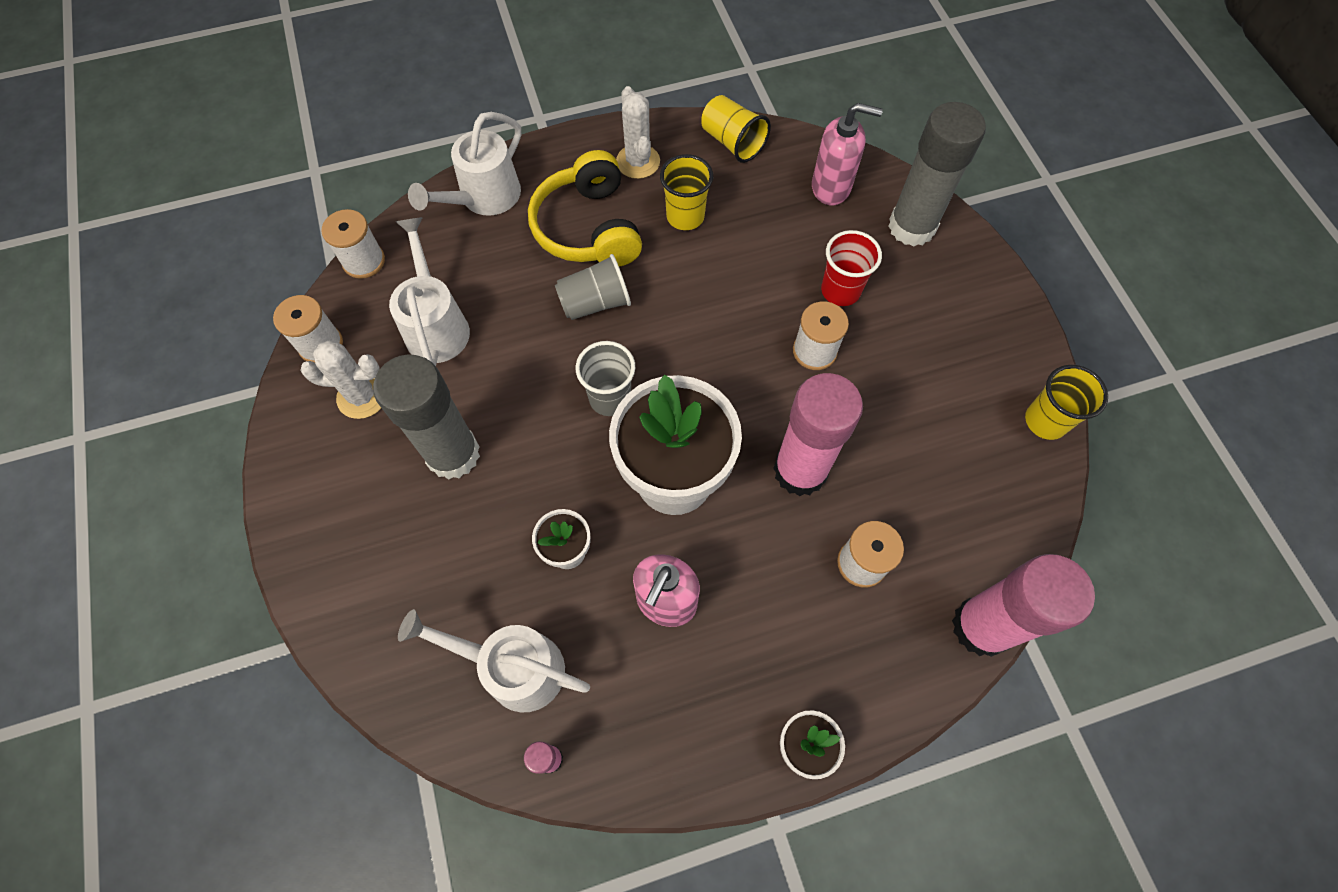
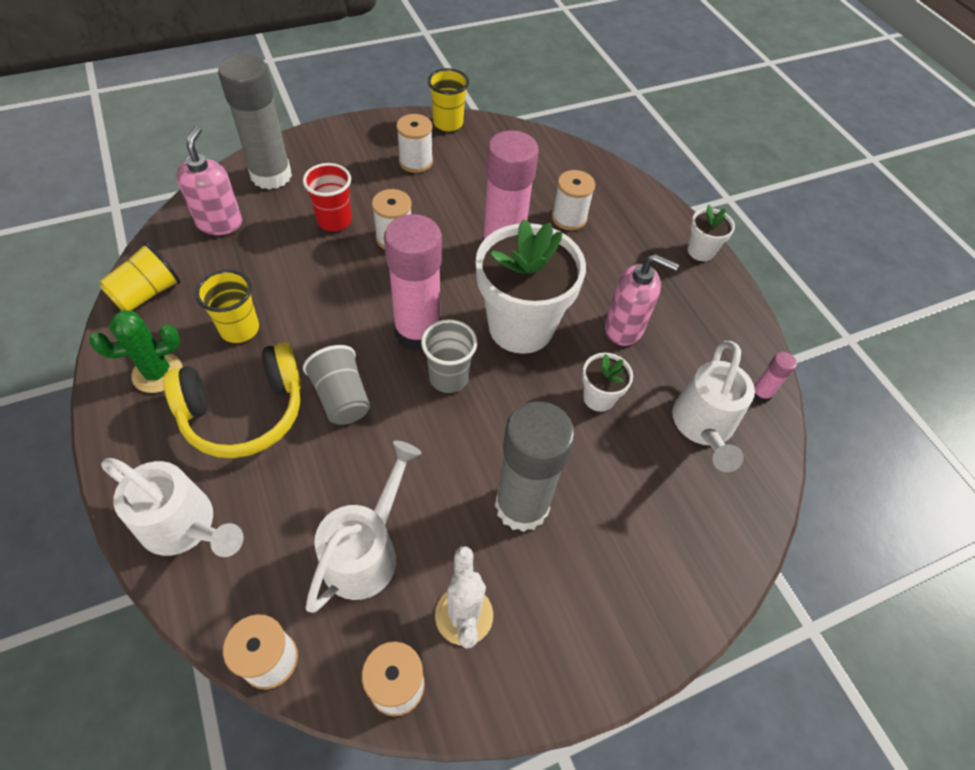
camera: 100 degrees left, 10 degrees down
(436, 324) = (367, 550): white watering can -> white watering can turned 135 degrees clockwise
(638, 162) = (157, 373): white cactus -> green cactus
(956, 378) = (416, 162): none -> white spool
(981, 627) = (599, 165): pink glue stick -> pink glue stick (418, 332)

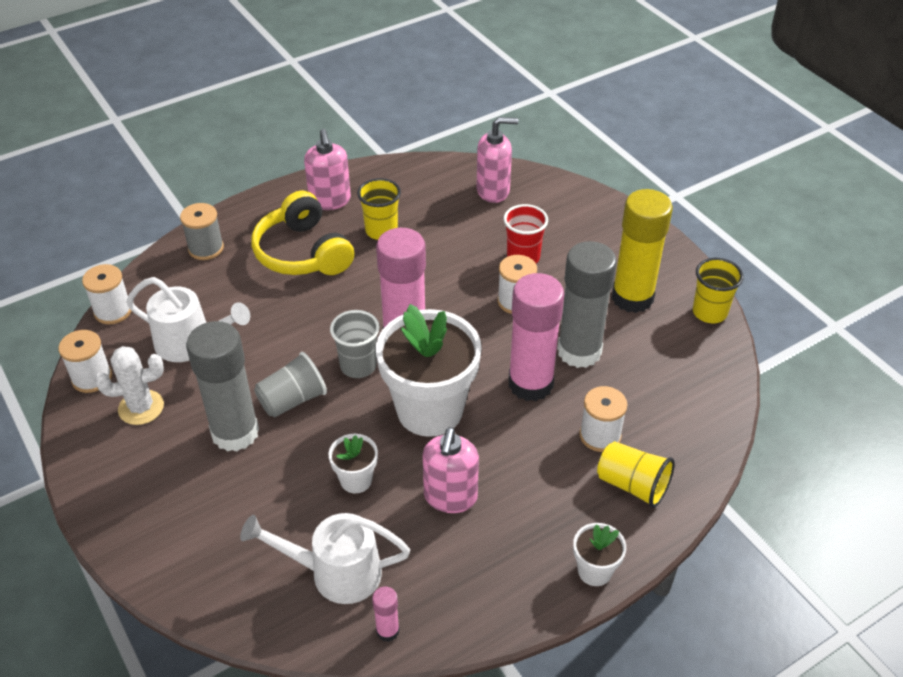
camera: 85 degrees right, 10 degrees down
(147, 293) = (404, 174): yellow cup -> yellow cup (632, 485)
(157, 373) = (330, 201): green cactus -> pink soap dispenser
(185, 527) = (206, 248): white watering can -> grey spool
(271, 176) = (565, 206): grey glue stick -> grey glue stick (579, 351)
(342, 398) = (325, 303): grey cup -> grey cup (292, 400)
(416, 162) = (632, 298): white spool -> yellow glue stick

